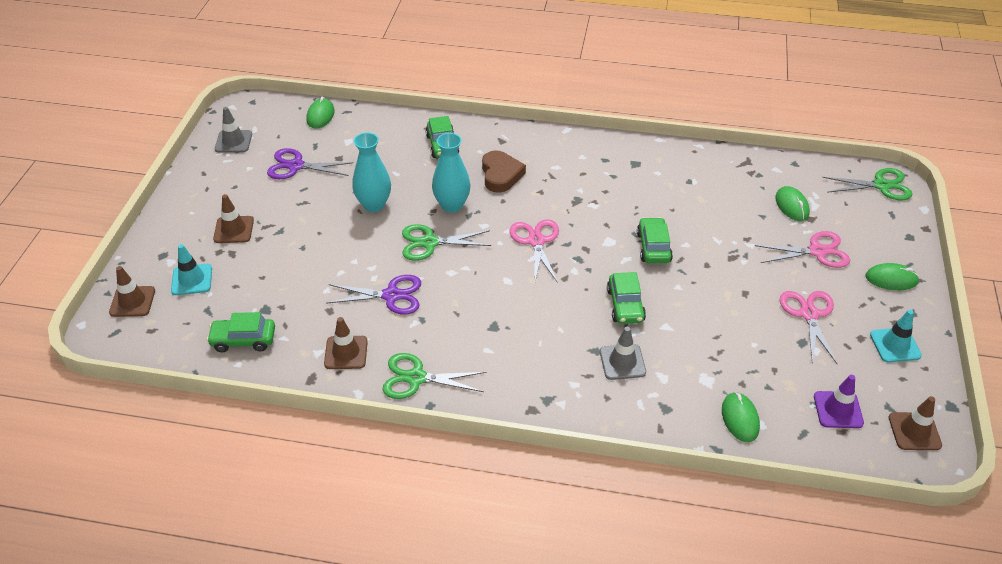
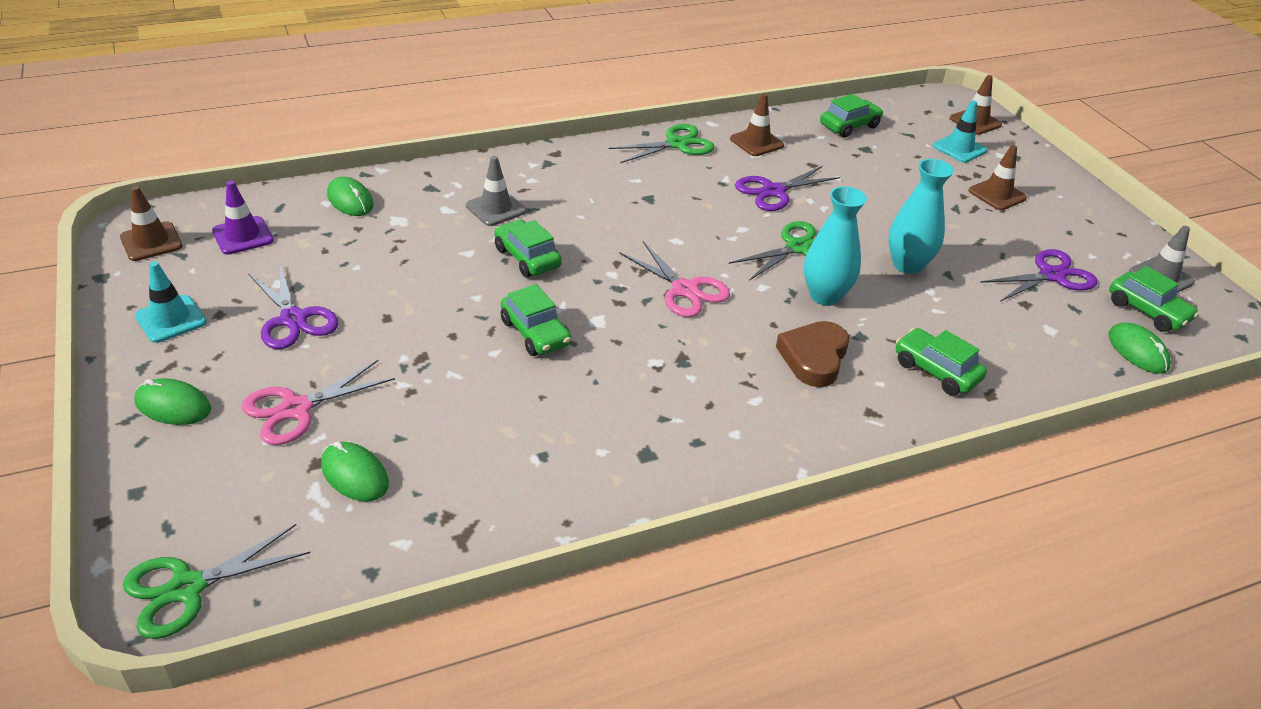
camera: 145 degrees right, 5 degrees down
(277, 129) = (1147, 311): none -> green car
(501, 175) = (814, 358): brown heart -> brown heart turned 60 degrees clockwise
(809, 314) = (293, 319): pink scissors -> purple scissors
(891, 279) = (173, 406): green mouse -> green mouse turned 45 degrees clockwise

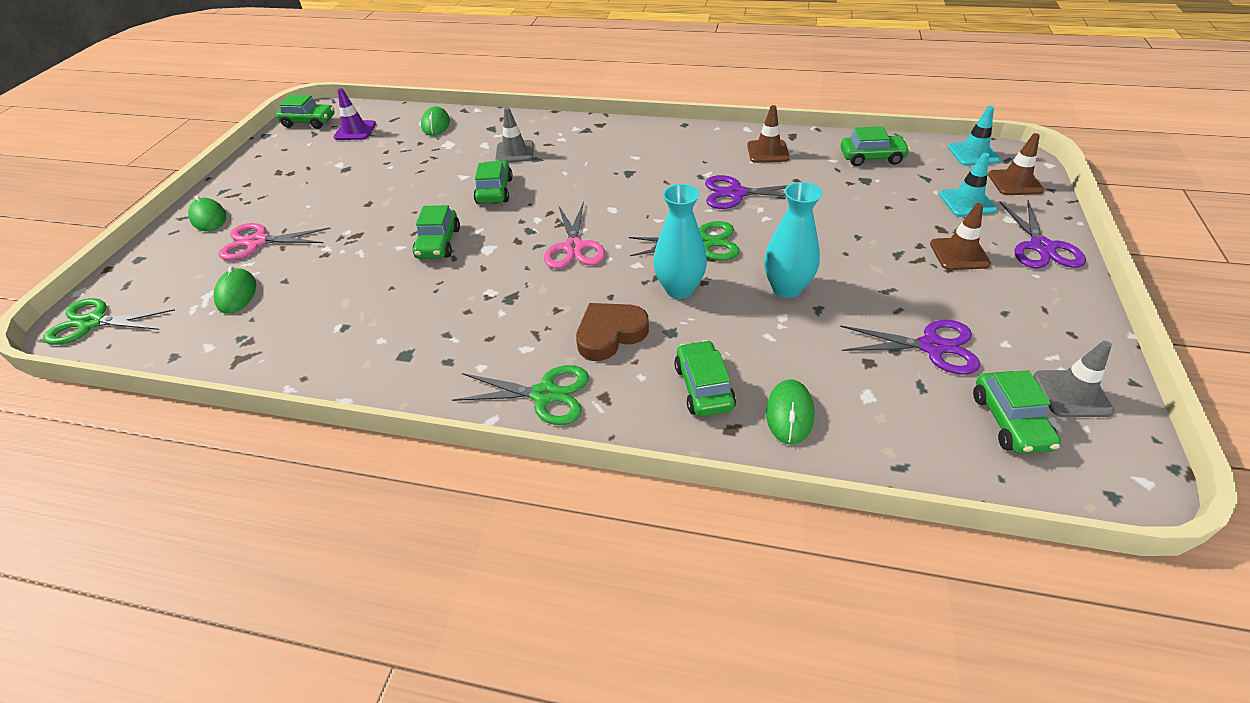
camera: 40 degrees right, 5 degrees up
(151, 242) = (309, 122): brown traffic cone -> green car
(171, 319) = (265, 168): turquoise traffic cone -> turquoise traffic cone (973, 154)
(293, 319) = (320, 188): purple scissors -> purple scissors (1041, 247)
(677, 144) = (699, 138): green scissors -> green scissors (545, 395)
(1137, 351) = (947, 456): green mouse -> green mouse (789, 413)

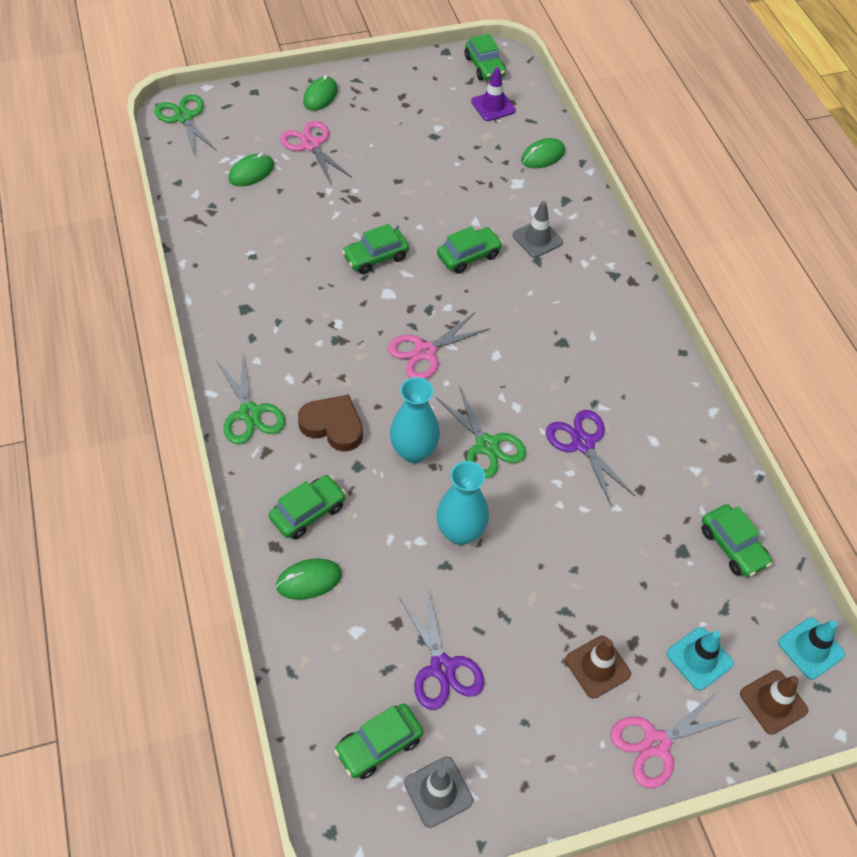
camera: 55 degrees right, 10 degrees up
(767, 152) = (678, 445): brown traffic cone -> none
(1041, 247) = (656, 743): purple scissors -> pink scissors

